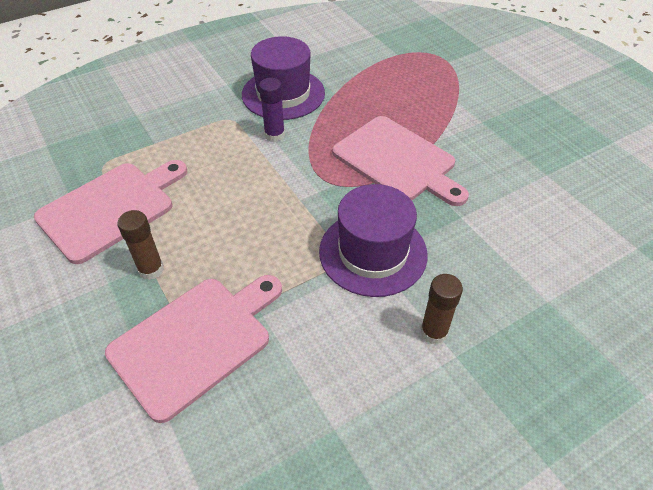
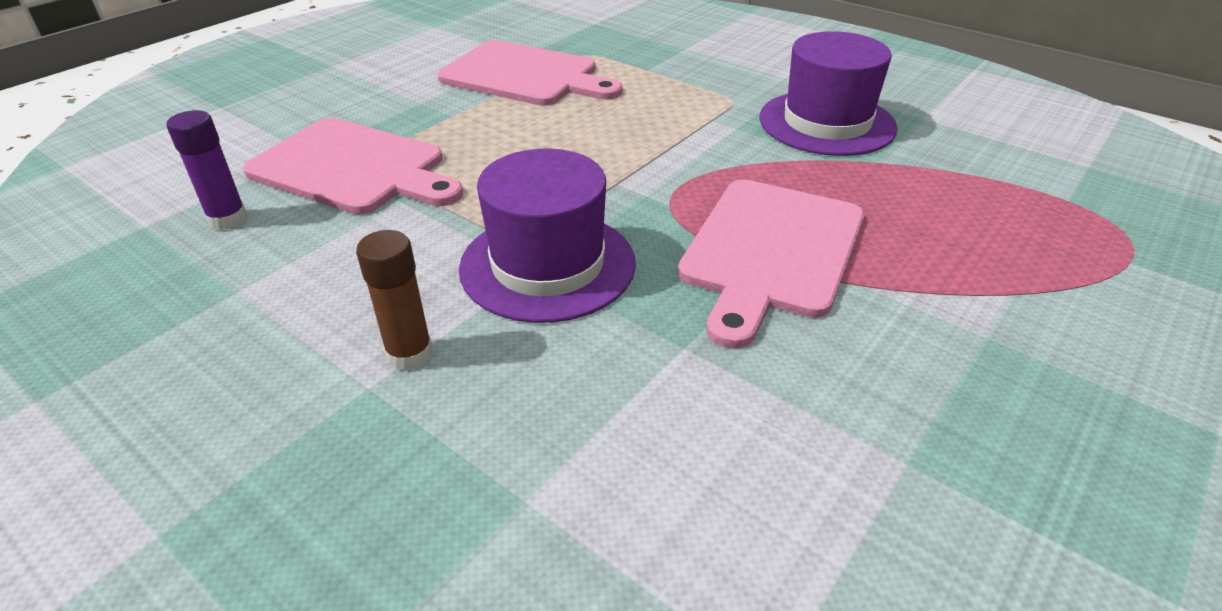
camera: 70 degrees right, 10 degrees down
(151, 269) = (446, 118): brown glue stick -> none
(274, 135) = (730, 136): purple glue stick -> purple glue stick (228, 219)

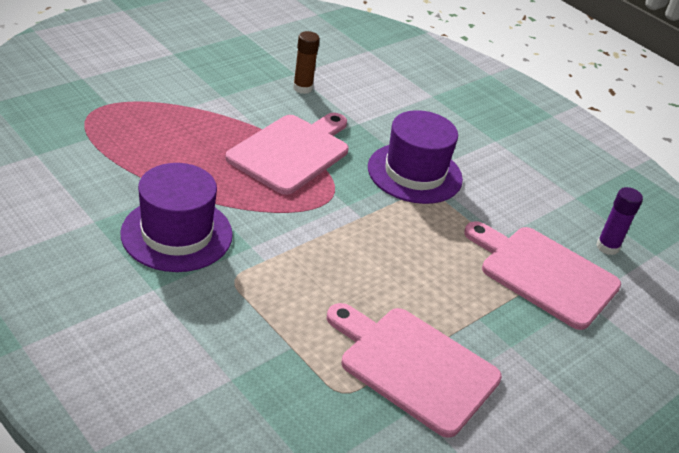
camera: 175 degrees left, 0 degrees up
(409, 354) = (480, 148): brown glue stick -> brown glue stick (302, 88)

